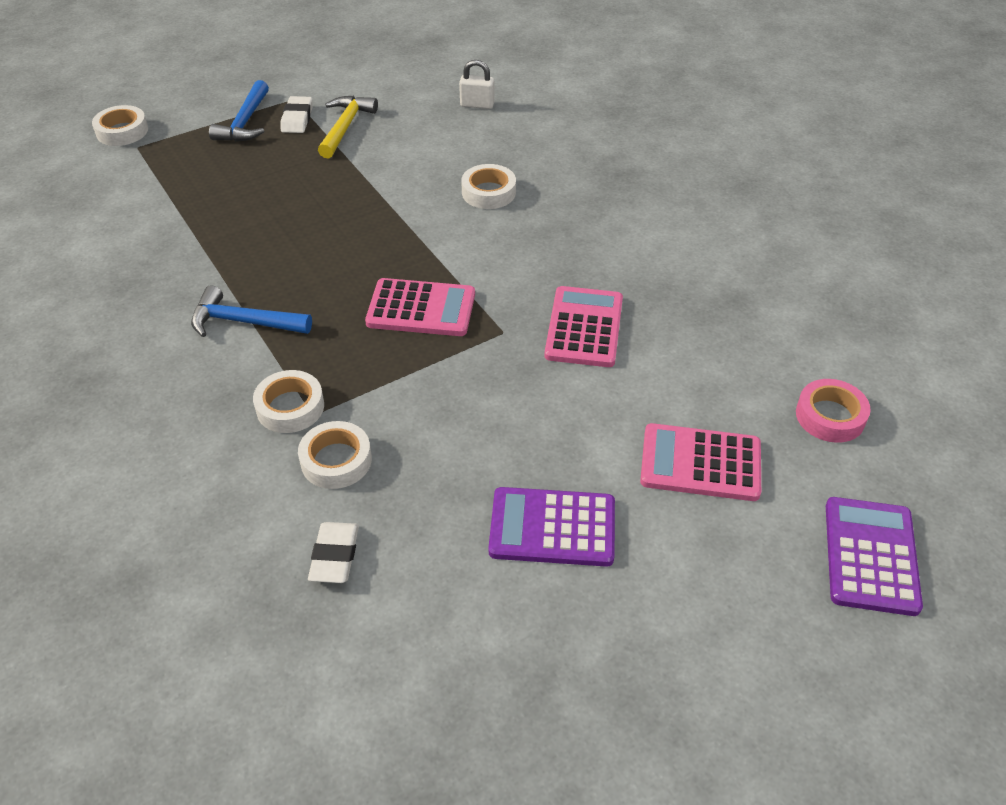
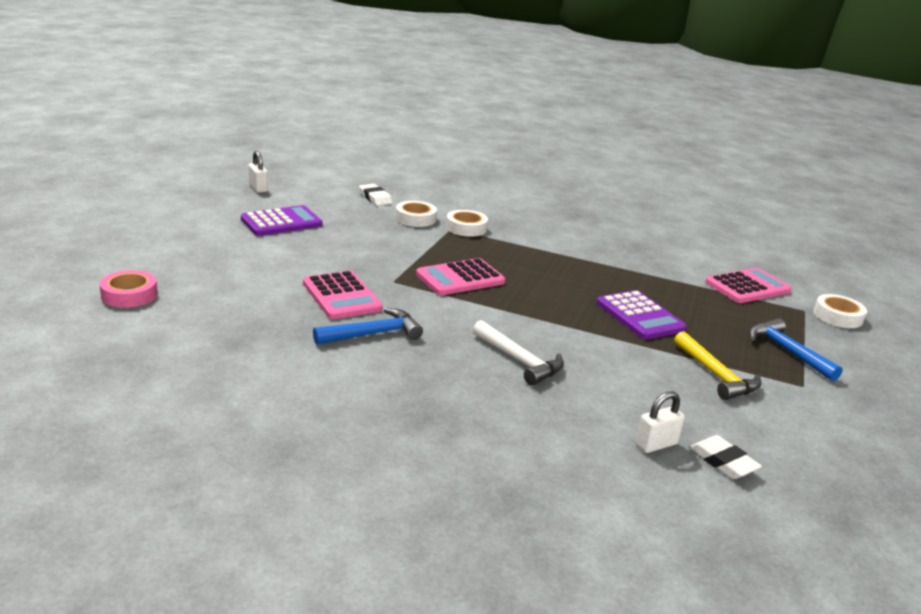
camera: 140 degrees right, 20 degrees down
(244, 322) = (547, 249): blue hammer -> blue hammer (373, 334)
(297, 118) = (762, 368): white eraser -> white eraser (723, 461)
(488, 192) = (519, 360): white tape -> white hammer
(519, 684) = (258, 188): none -> white padlock
(700, 463) = (213, 257): pink calculator -> pink calculator (747, 287)
(871, 556) = (91, 247): purple calculator -> purple calculator (639, 316)

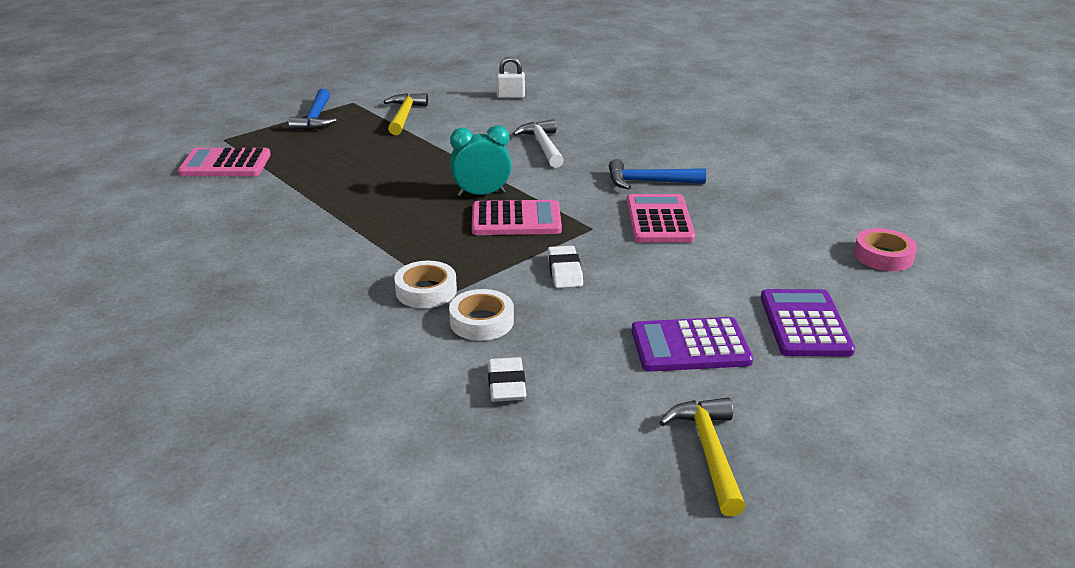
camera: 150 degrees left, 5 degrees up
(258, 188) = (708, 452): white padlock -> yellow hammer
(513, 295) = (481, 194): none -> turquoise clock
(639, 316) = (388, 158): purple calculator -> purple calculator (805, 324)
(723, 461) = (482, 85): white eraser -> white eraser (565, 271)
(838, 316) = (206, 130): white tape -> none

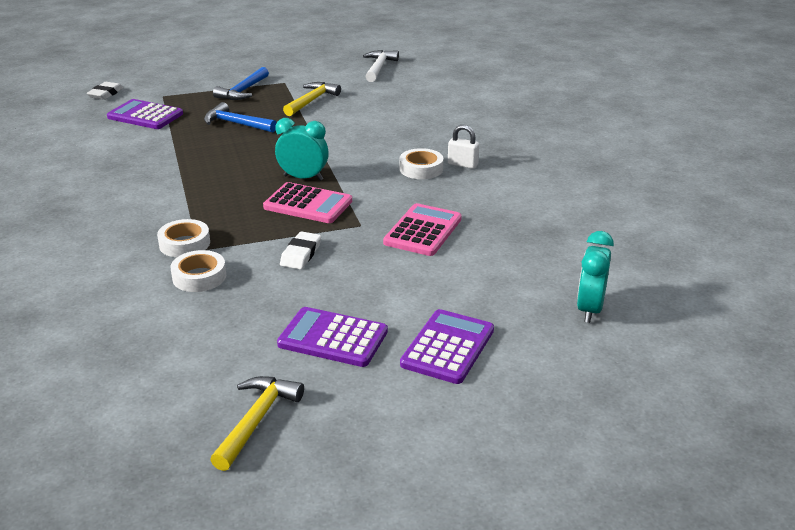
camera: 25 degrees right, 0 degrees up
(225, 164) = (145, 116): pink calculator -> purple calculator
(506, 384) = (168, 327): white eraser -> white eraser (105, 94)
(510, 96) = (415, 99): white padlock -> white padlock (462, 164)
(543, 146) = (395, 147): white hammer -> white hammer (378, 68)
(591, 161) = (421, 169): none -> white tape
(649, 182) = (451, 197): blue hammer -> blue hammer (236, 124)
(883, 256) = (589, 309): pink tape -> turquoise clock

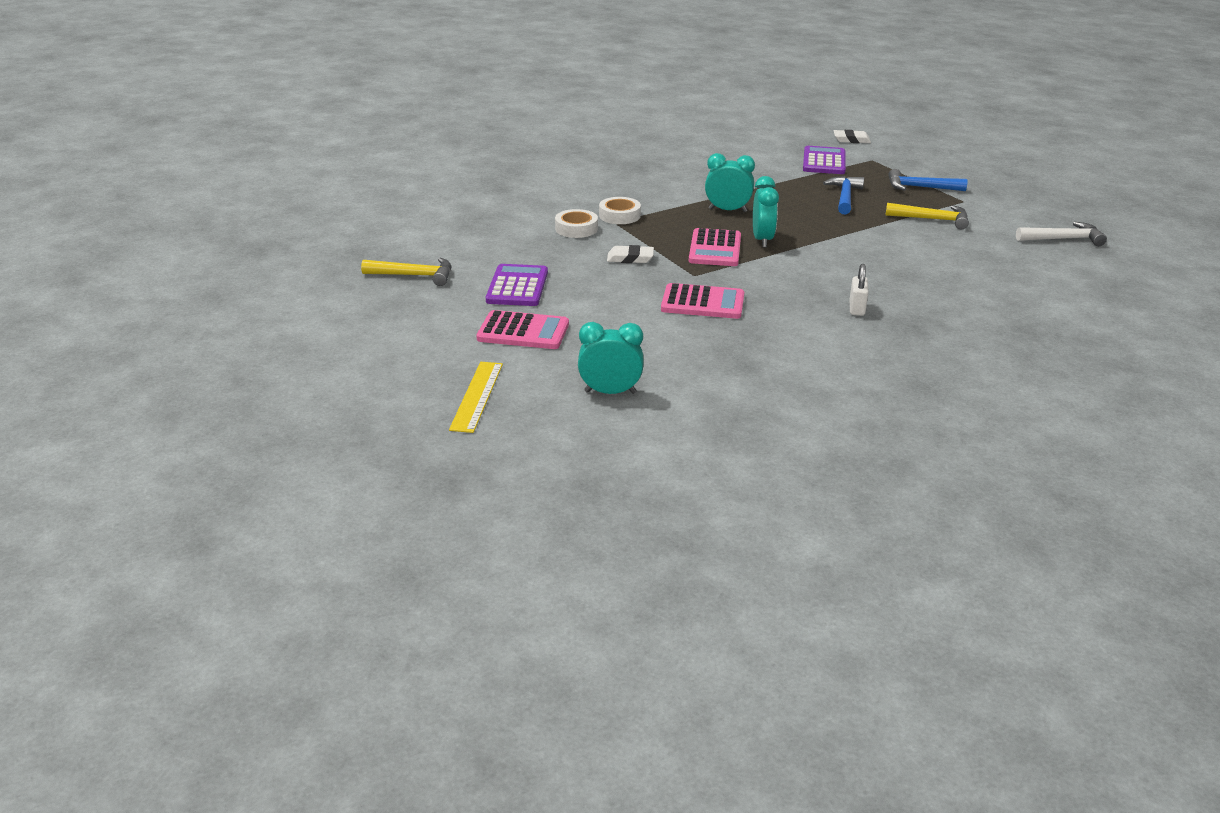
camera: 75 degrees right, 0 degrees up
(221, 182) = (727, 210): none -> turquoise clock
(421, 169) = (827, 289): white tape -> none
(448, 347) = (523, 332): purple calculator -> pink calculator
(587, 396) = (477, 396): none -> yellow ruler

